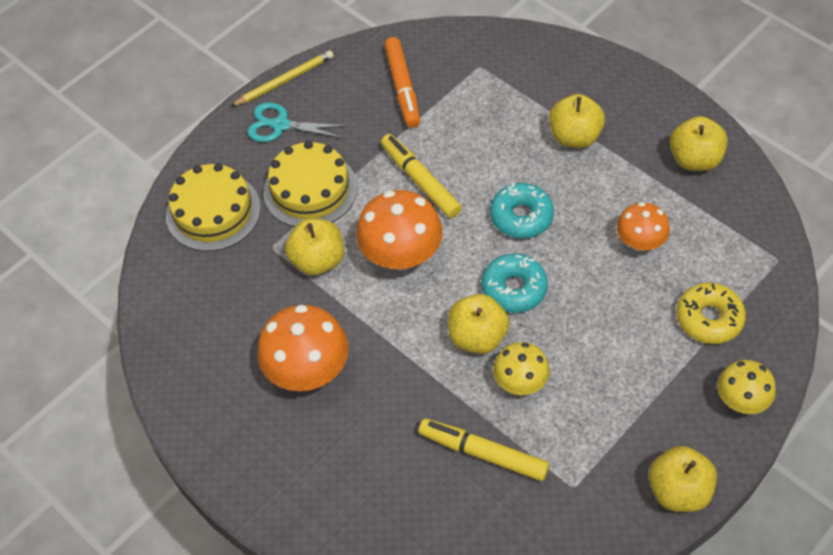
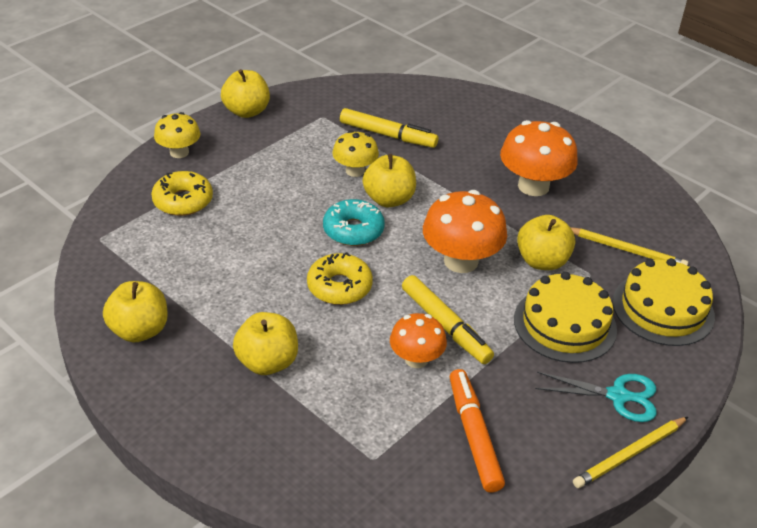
camera: 175 degrees right, 15 degrees down
(226, 281) = (626, 250): none -> yellow pencil
(521, 216) = (339, 286): turquoise donut -> yellow donut
(640, 242) = (225, 259): orange mushroom -> orange mushroom (416, 359)

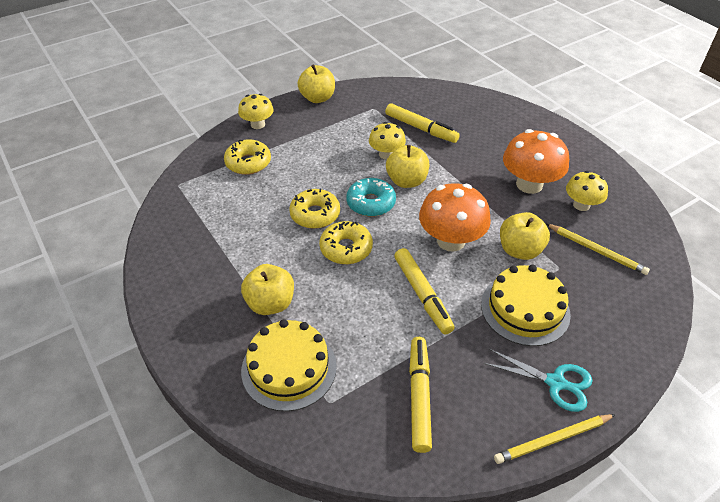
camera: 15 degrees right, 5 degrees up
(139, 330) = (183, 262): yellow apple -> none
(289, 252) = (315, 214): none -> yellow donut
(416, 359) = (390, 320): orange mushroom -> none
(474, 435) = (419, 396): orange marker -> yellow marker
(597, 202) = (581, 205): none -> yellow mushroom
(663, 308) = (616, 308): yellow cake -> yellow cake (289, 368)

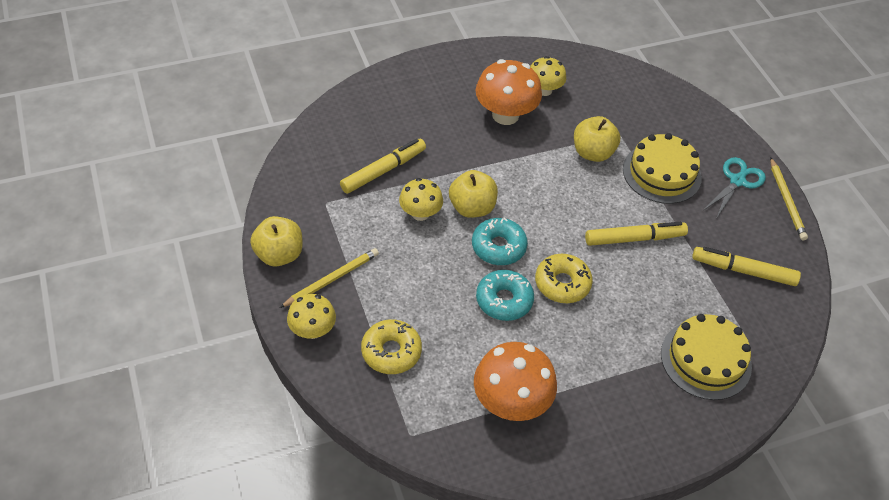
camera: 80 degrees left, 5 degrees up
(270, 303) = (626, 362): yellow apple -> none
(315, 214) = (504, 300): yellow donut -> turquoise donut
(451, 240) = (569, 198): orange mushroom -> orange mushroom (511, 402)
(596, 250) = (603, 103): yellow pencil -> yellow pencil (331, 279)

